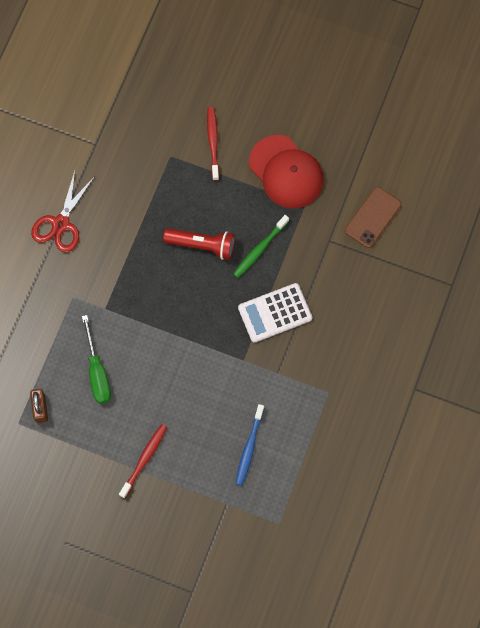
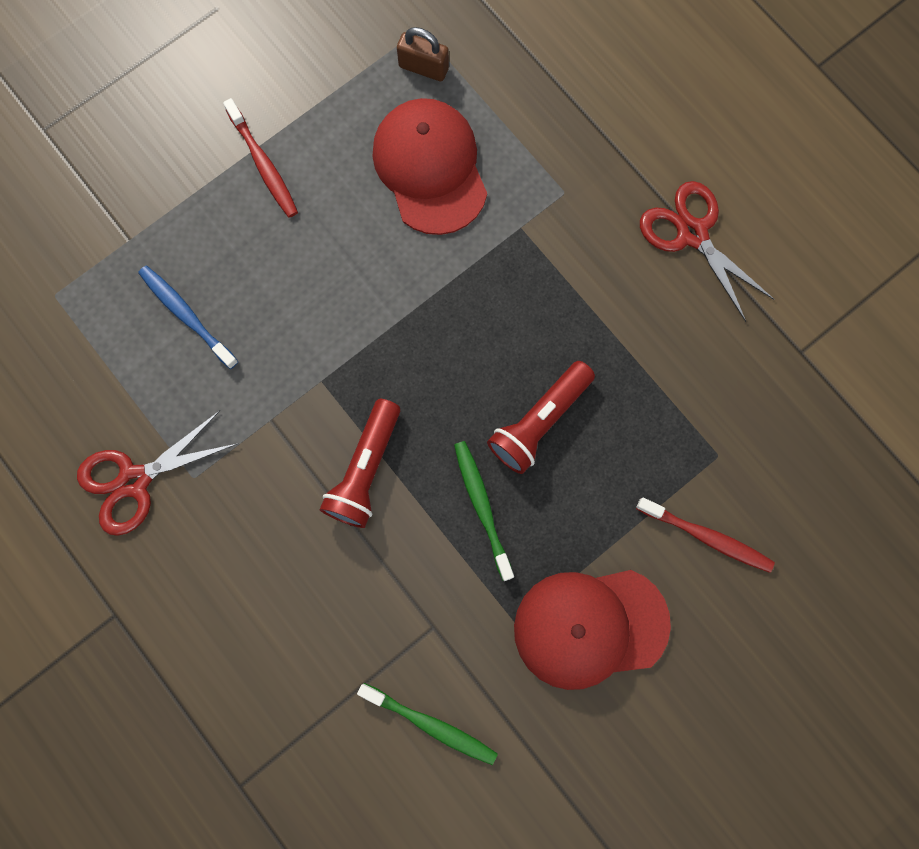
camera: 120 degrees right, 5 degrees up
(97, 372) = (430, 168): green screwdriver -> red cap
(275, 313) = (365, 470): white calculator -> red flashlight
(347, 420) = (134, 480): none -> red scissors
(372, 217) = (431, 725): brown phone -> green toothbrush

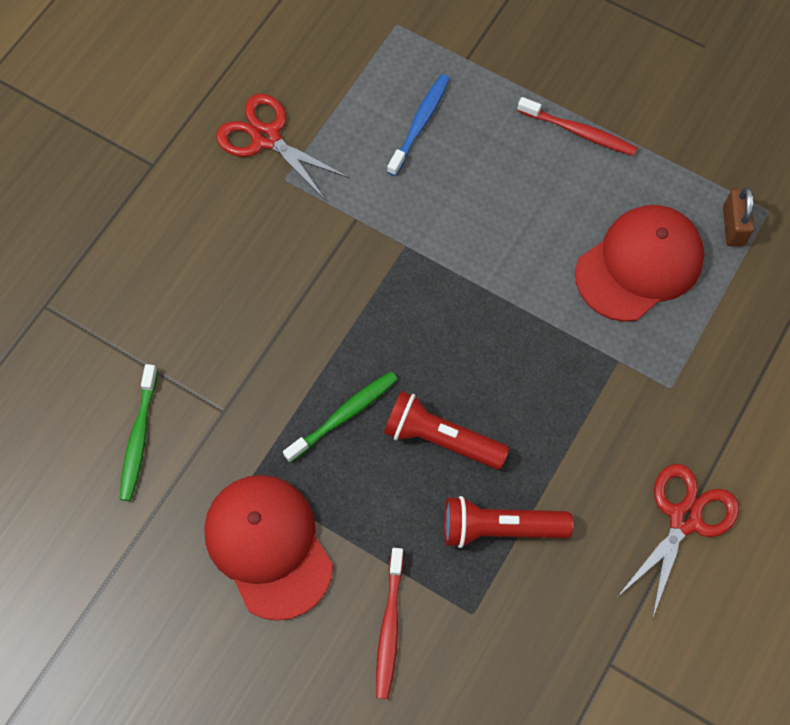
camera: 70 degrees right, 10 degrees down
(263, 164) = (579, 132): red toothbrush -> red toothbrush turned 105 degrees counterclockwise
(365, 470) = (340, 308): red flashlight -> red flashlight (499, 527)

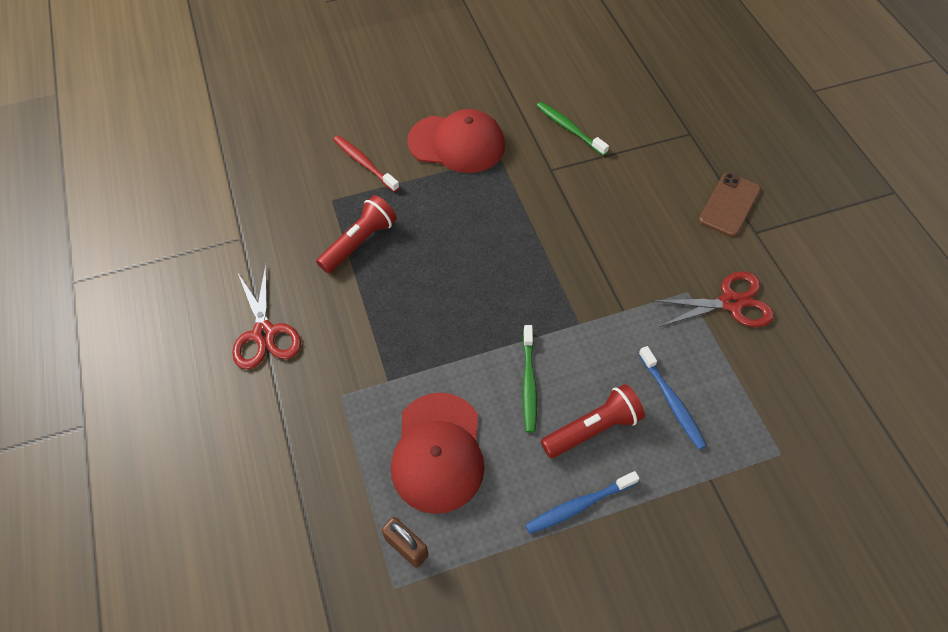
camera: 130 degrees right, 10 degrees down
(132, 206) = (729, 205): none -> brown phone
(344, 415) = (495, 218): green toothbrush -> green toothbrush (528, 383)
(440, 438) = (436, 252): red flashlight -> red flashlight (593, 429)
(579, 132) = (579, 505): red toothbrush -> blue toothbrush

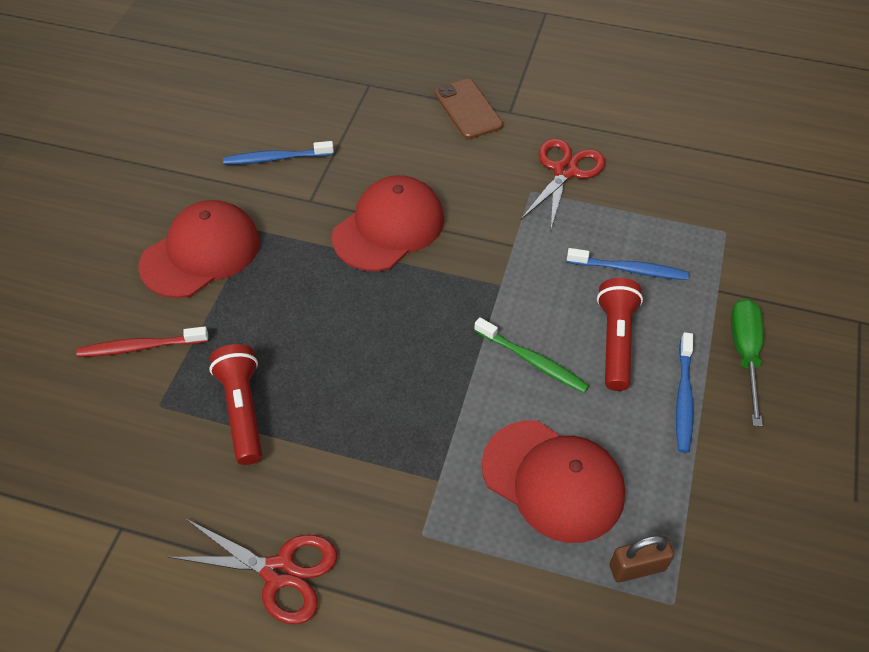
camera: 55 degrees left, 5 degrees down
(569, 128) = (276, 158): green toothbrush -> blue toothbrush
(569, 227) = (389, 227): none -> red cap
(660, 532) = (744, 354): none -> green screwdriver

